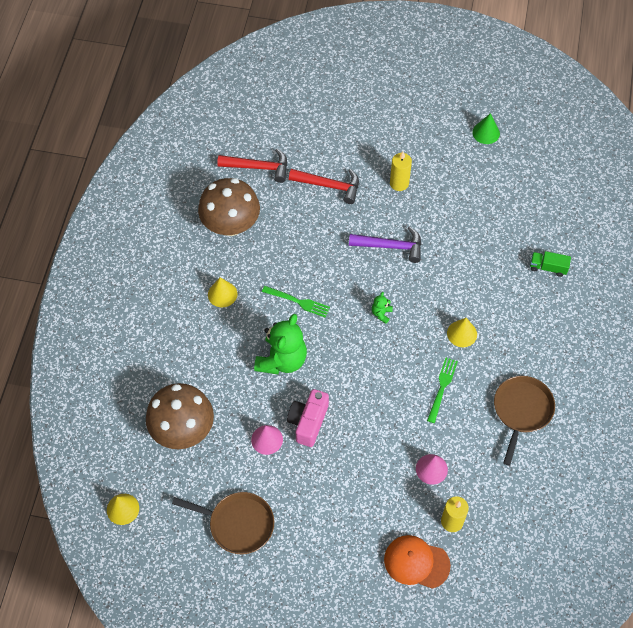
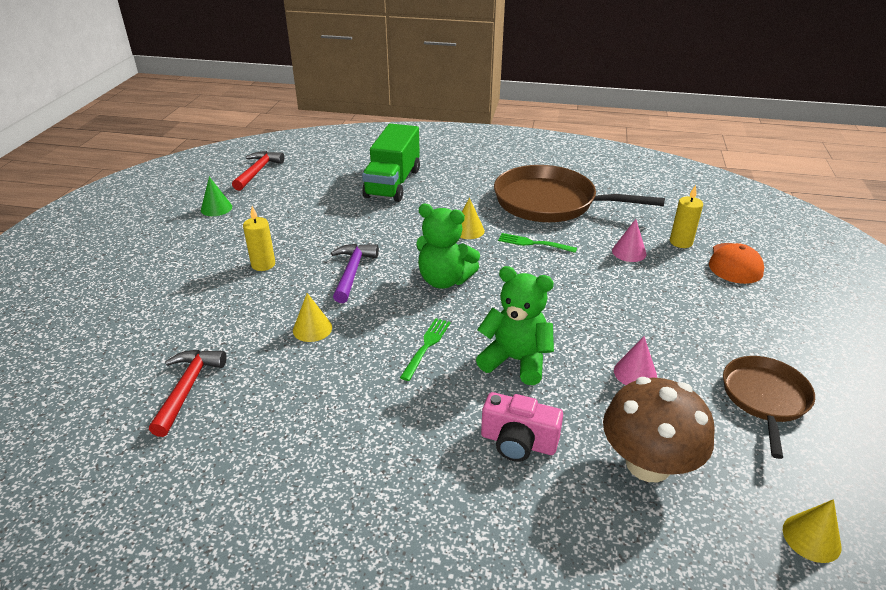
camera: 90 degrees left, 25 degrees down
(222, 294) = (410, 424): yellow cone -> yellow cone (312, 329)
(231, 224) = (285, 418): brown mushroom -> none
(308, 422) = (600, 337): pink camera -> pink camera (518, 442)
(329, 186) = (247, 319): red hammer -> red hammer (258, 171)
(381, 313) = (444, 280): green teddy bear -> green teddy bear, size x2.34
(521, 410) = (550, 202): brown pan -> brown pan, size x1.71
(548, 267) = (393, 183): green truck -> green truck, size x2.39

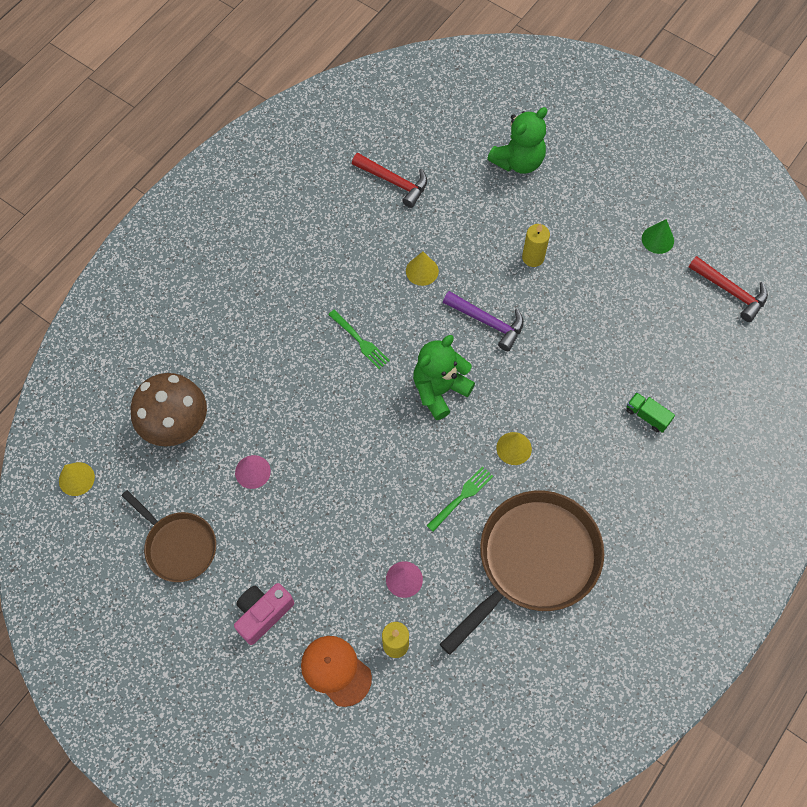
camera: 115 degrees right, 30 degrees up
(393, 183) = (647, 416): green truck -> green truck, size x0.42
(516, 360) = (311, 395): green teddy bear -> green teddy bear (518, 161)
(518, 442) = (236, 357): pink camera -> pink camera (263, 614)

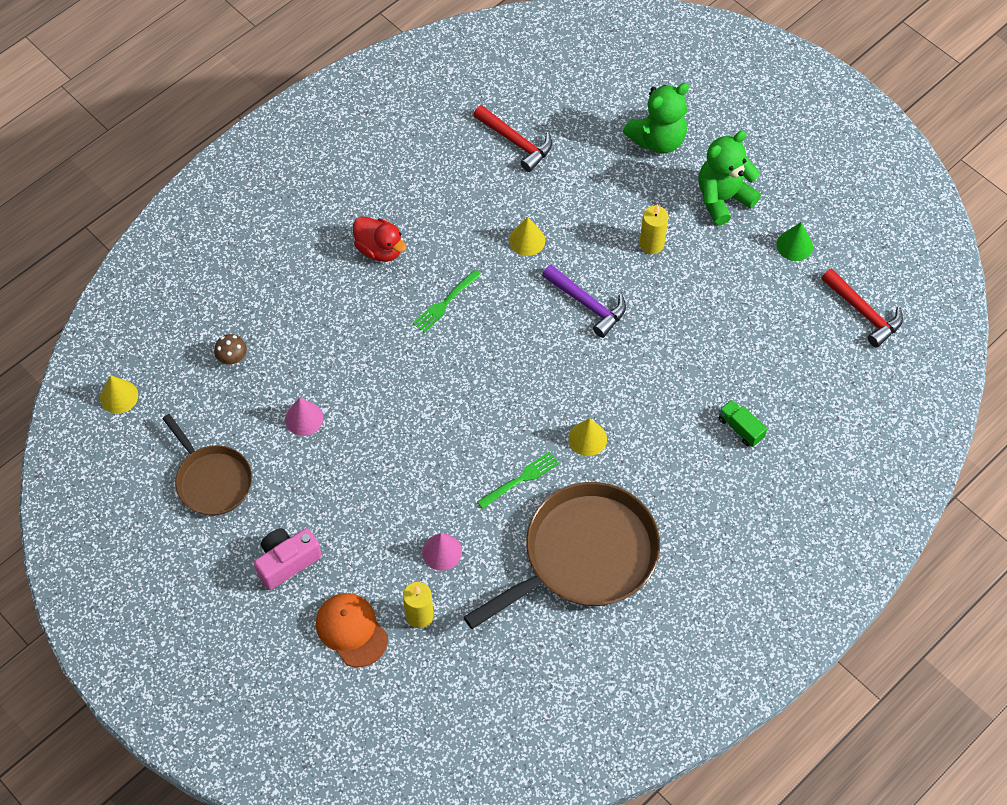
camera: 10 degrees right, 5 degrees down
(175, 424) = (232, 358): brown mushroom -> brown mushroom, size x0.41
(291, 300) = (380, 249): none -> red duck
(360, 341) = (445, 303): green fork -> green fork turned 75 degrees clockwise
(439, 390) = (520, 366): green teddy bear -> green teddy bear (723, 198)

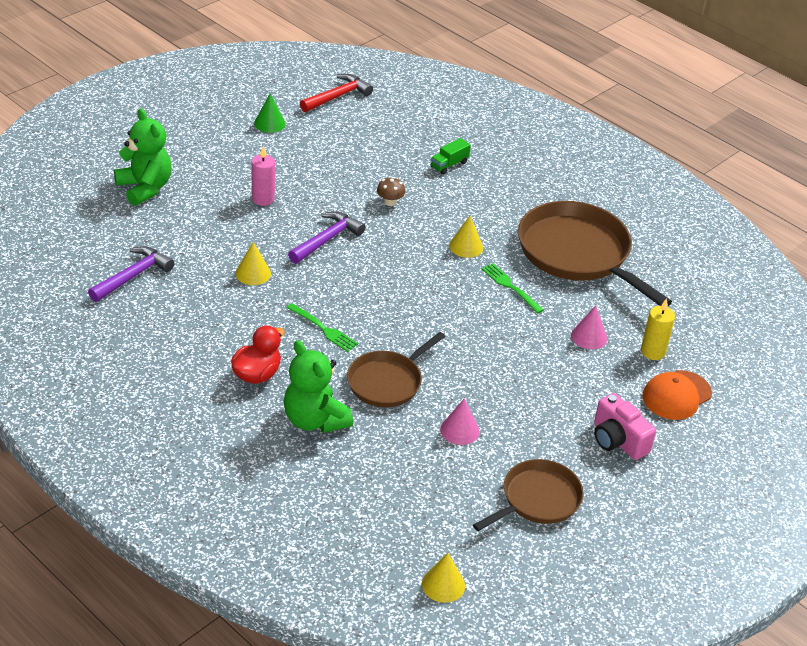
camera: 95 degrees left, 20 degrees down
(232, 358) = (390, 488): brown mushroom -> brown mushroom (390, 202)
(370, 357) = (387, 382): none -> brown pan
(516, 142) = (133, 276): red hammer -> purple hammer
(651, 244) = (263, 199): yellow candle -> pink candle
(723, 198) = (217, 156): green teddy bear -> green teddy bear (314, 420)

